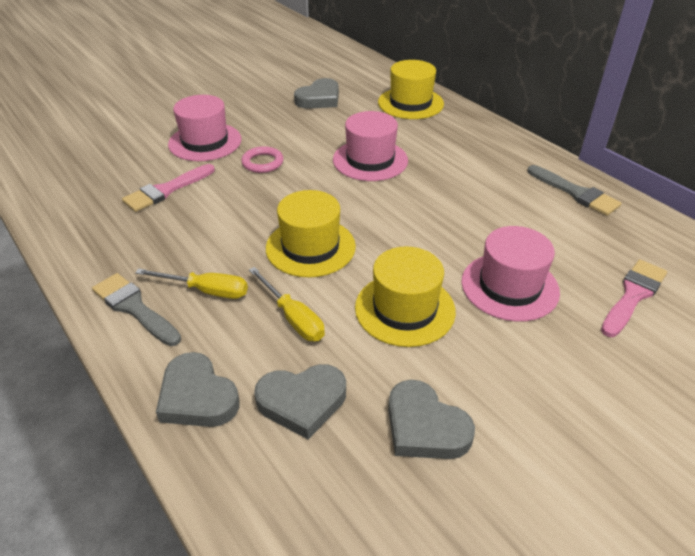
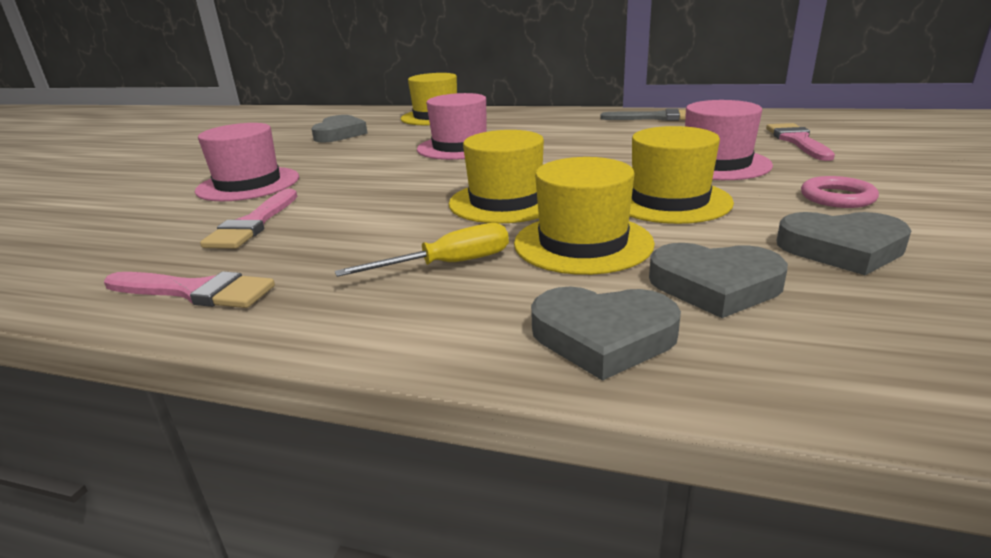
camera: 35 degrees left, 15 degrees down
(88, 240) = (195, 291): none -> pink brush
(134, 308) = (375, 312): grey brush -> none
(262, 163) = (348, 176): pink ring -> pink ring (837, 197)
(293, 317) = (583, 243): yellow screwdriver -> yellow hat
(302, 402) = (715, 286): grey heart -> grey heart turned 60 degrees clockwise

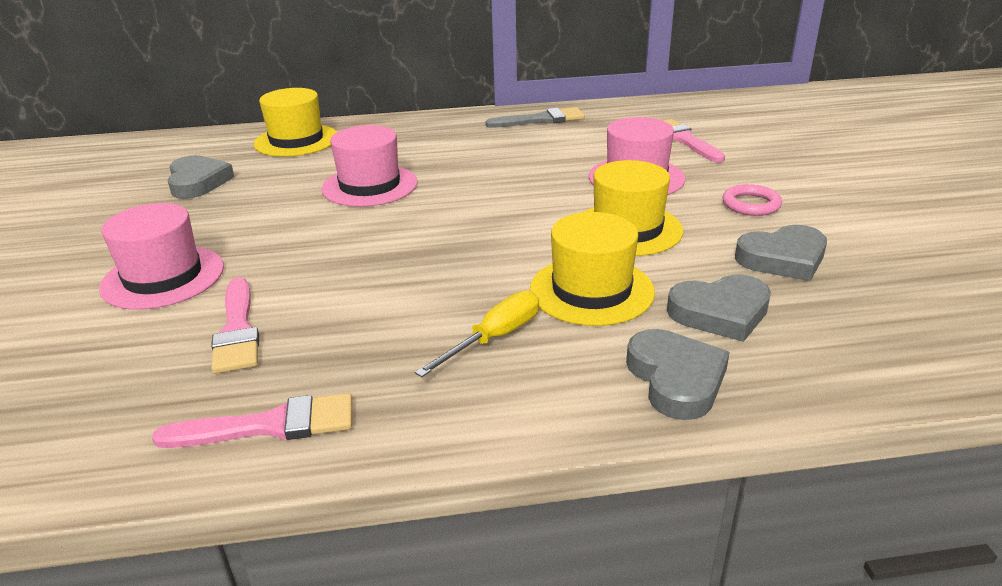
camera: 25 degrees left, 5 degrees up
(506, 201) = (483, 254): yellow hat -> none
(603, 337) = (676, 379): grey heart -> grey heart turned 90 degrees counterclockwise

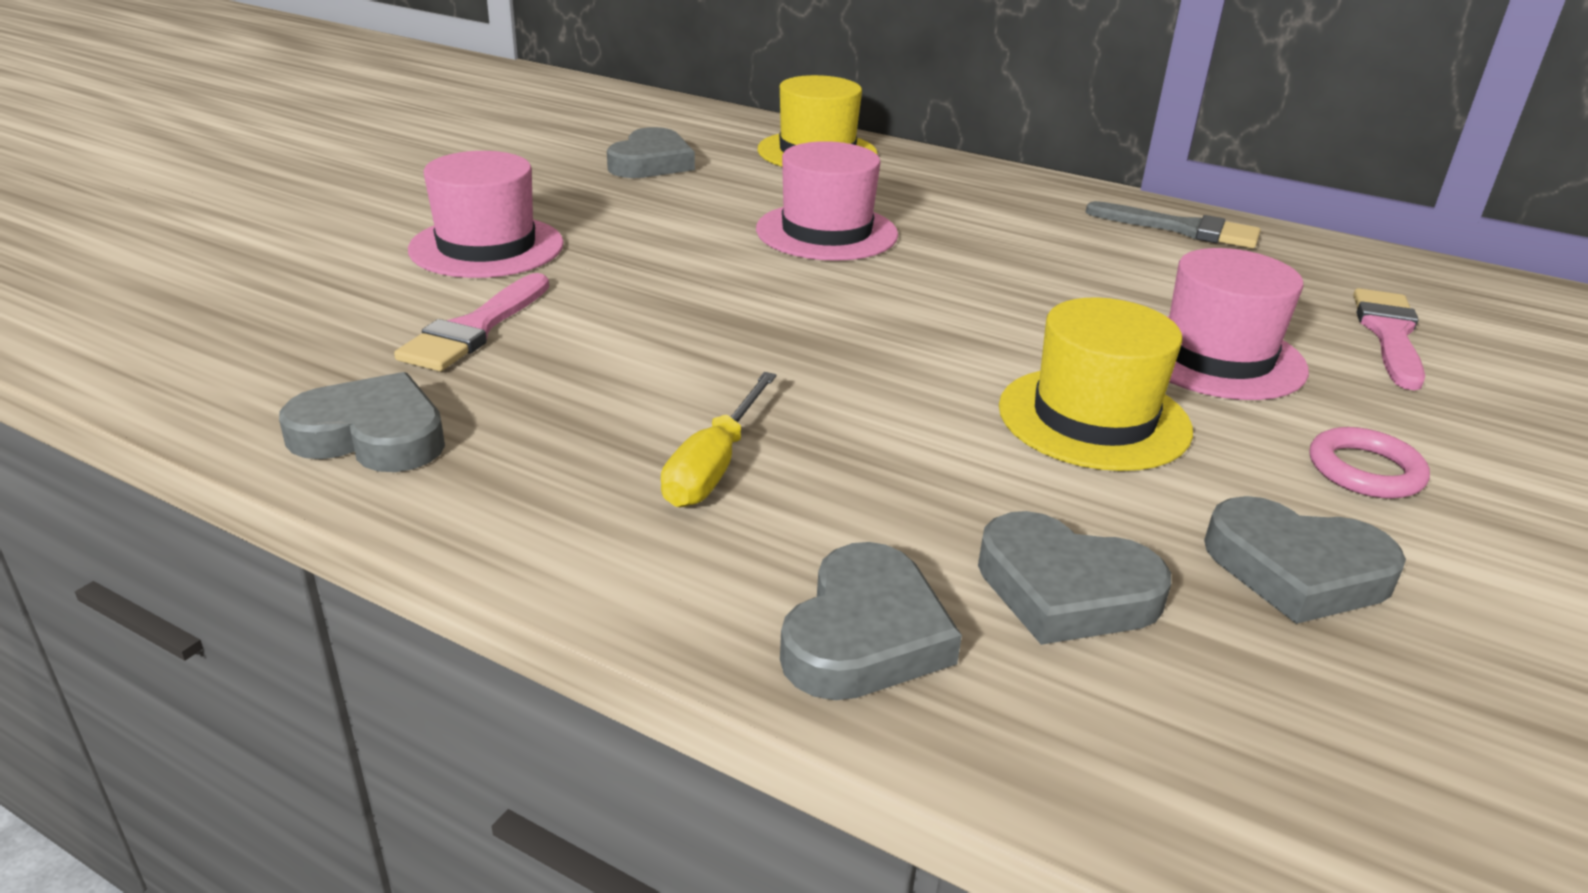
camera: 35 degrees right, 0 degrees up
(270, 425) = (372, 435): pink brush -> grey heart
(494, 338) = (714, 466): yellow screwdriver -> yellow screwdriver turned 120 degrees clockwise
(591, 290) = (919, 471): yellow hat -> none

